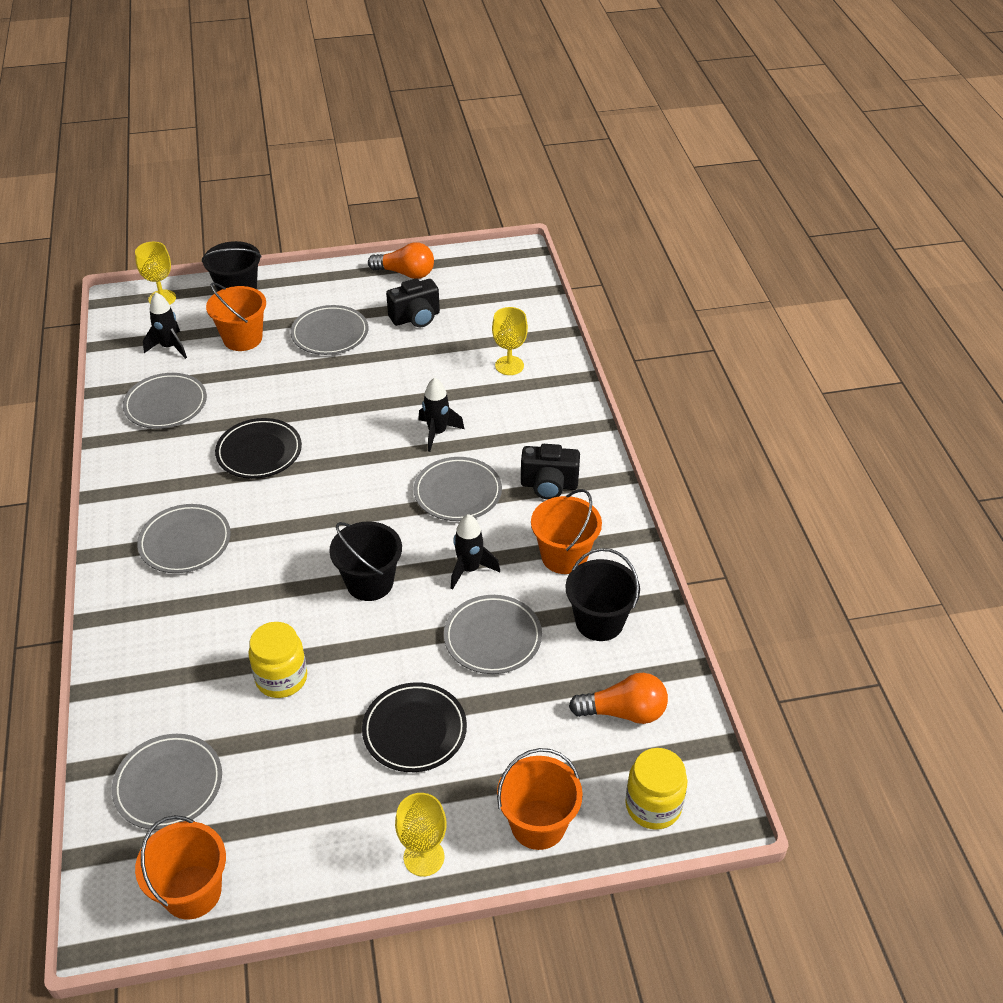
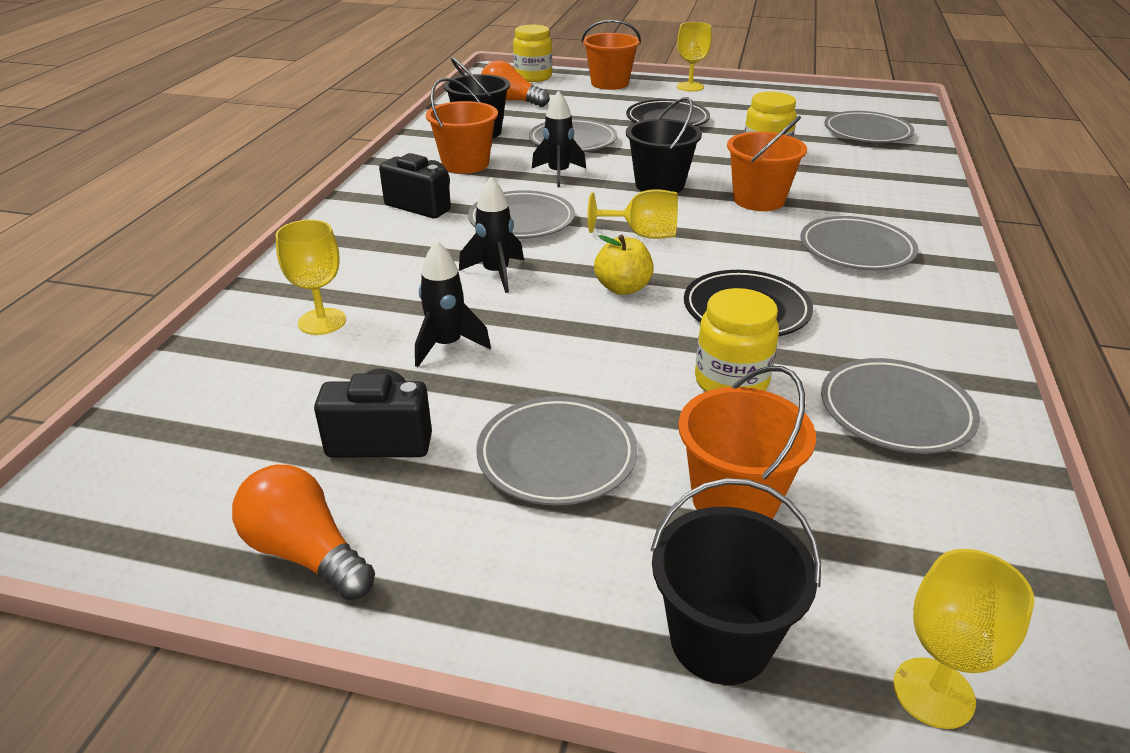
camera: 155 degrees left, 10 degrees down
(169, 347) = (899, 528): black rocket -> black rocket (447, 345)
(192, 892) = (848, 100): orange bucket -> orange bucket (758, 200)
(257, 396) = (731, 382): none -> yellow jar
(346, 446) = (623, 288): none -> yellow apple
(356, 506) = (642, 235): none -> yellow goblet

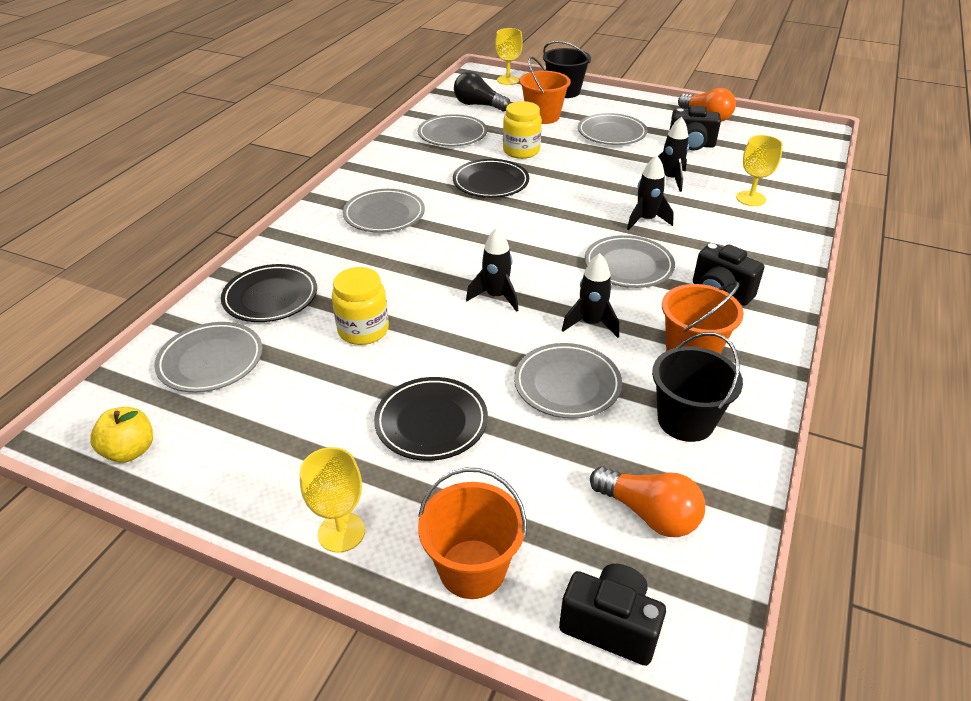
camera: 170 degrees left, 5 degrees up
(533, 77) = (610, 625): yellow jar -> black camera
(623, 288) = (561, 202): yellow apple -> yellow apple (130, 451)
(642, 235) = (533, 242): yellow goblet -> none
(659, 185) = (496, 297): black bucket -> black rocket
(758, 200) = (418, 268): orange bucket -> none
(878, 168) = (270, 297): none -> black plate
(922, 529) = (478, 105): none -> black light bulb

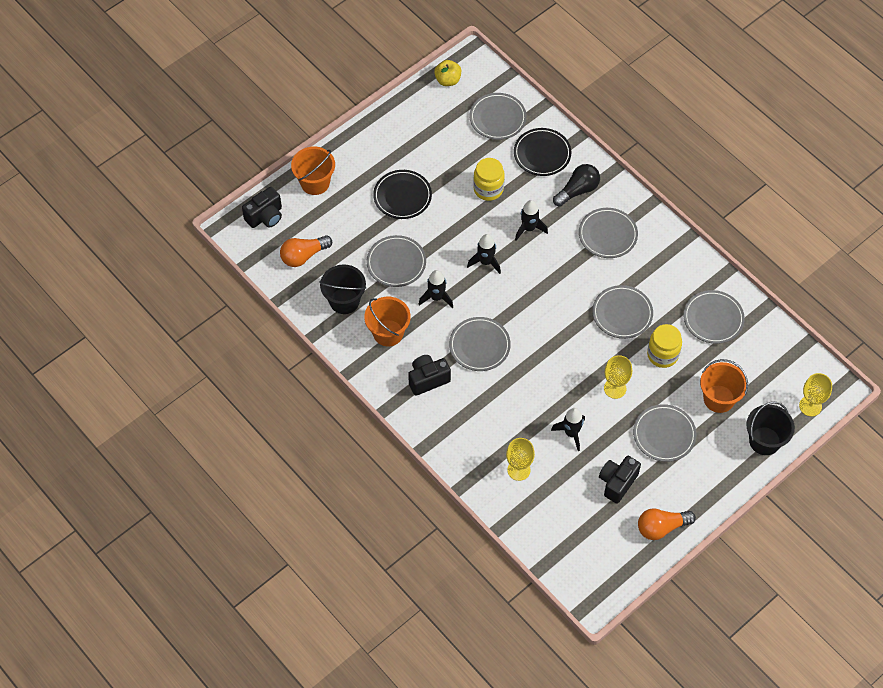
camera: 115 degrees right, 20 degrees up
(341, 532) = (358, 145): yellow goblet -> yellow goblet (615, 388)
(478, 105) = (763, 359): black light bulb -> black light bulb (577, 190)
(490, 182) = (622, 314): black plate -> grey plate
(646, 220) = (525, 385): black rocket -> black rocket (529, 228)

